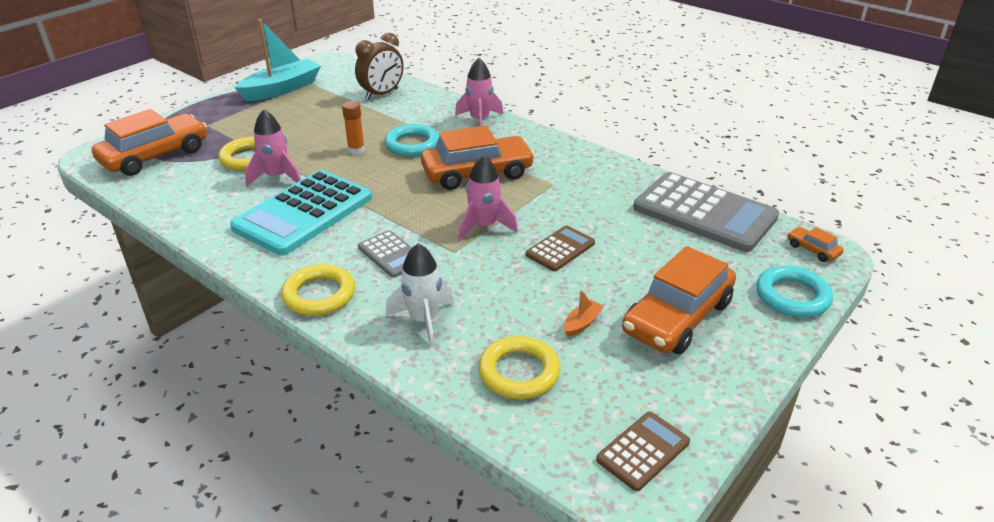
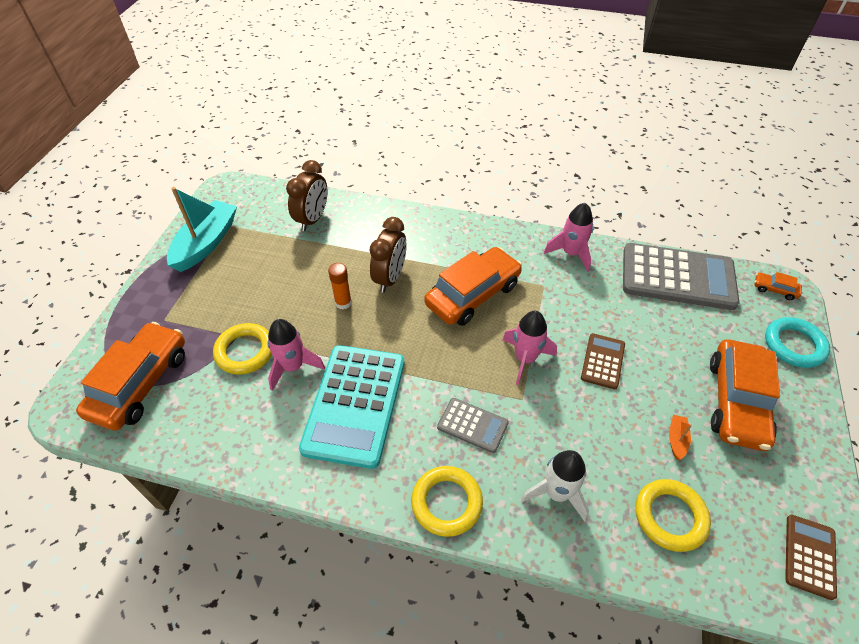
camera: 25 degrees left, 15 degrees up
(412, 145) = (390, 278): turquoise ring -> brown clock
(479, 120) = (427, 226): pink rocket -> pink rocket (571, 253)

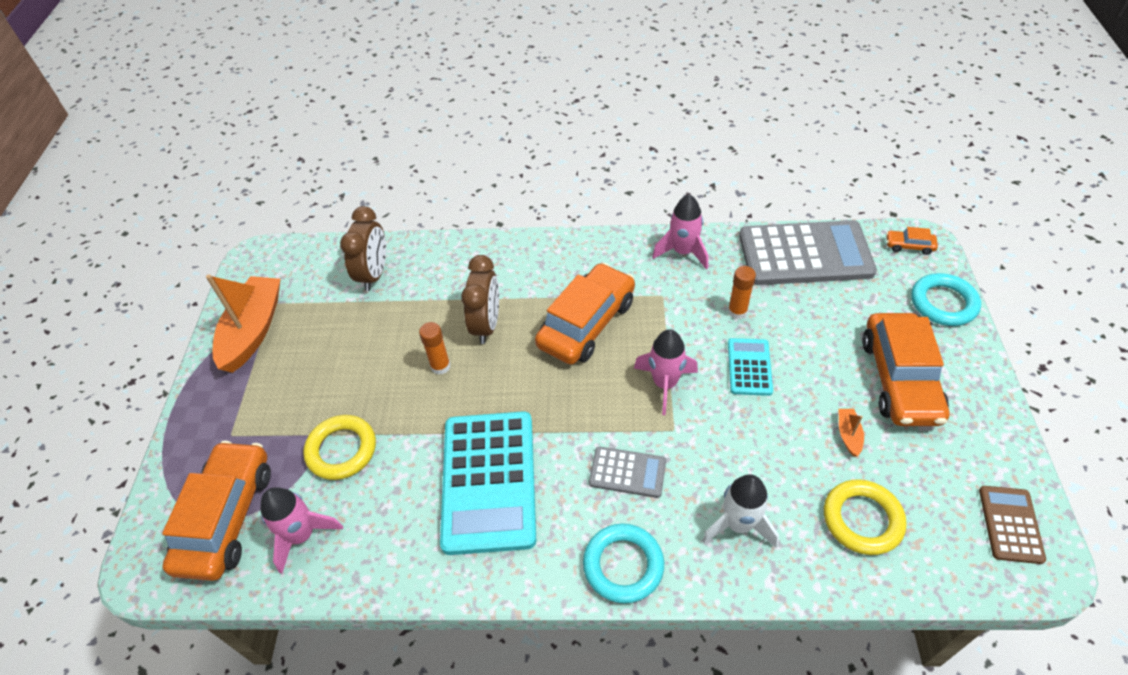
camera: 10 degrees left, 0 degrees up
(206, 243) = (253, 331): turquoise boat -> orange boat
(293, 367) = (404, 455): pink rocket -> pink rocket (302, 535)
(446, 503) = (623, 565): yellow ring -> turquoise ring
(602, 361) = (749, 367): brown calculator -> turquoise calculator
(605, 312) = (737, 311): none -> orange glue stick

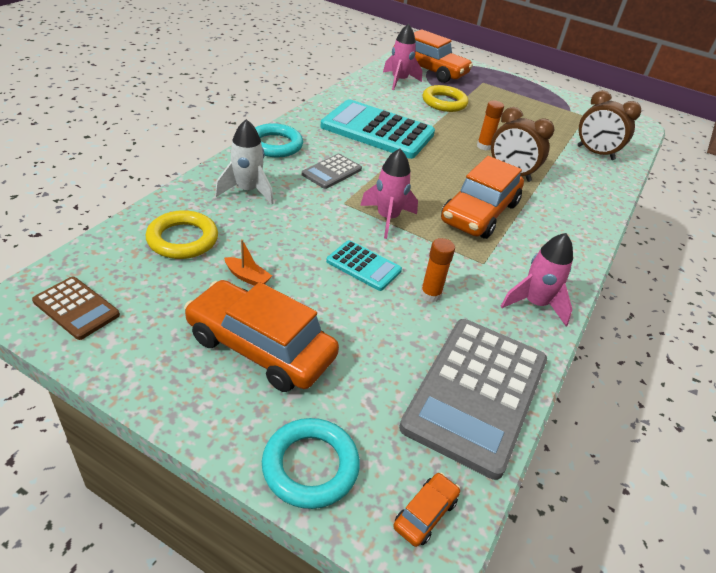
camera: 110 degrees right, 10 degrees down
(253, 331) = (563, 105): orange boat -> none
(586, 323) = (479, 213): orange car -> orange car turned 60 degrees clockwise

